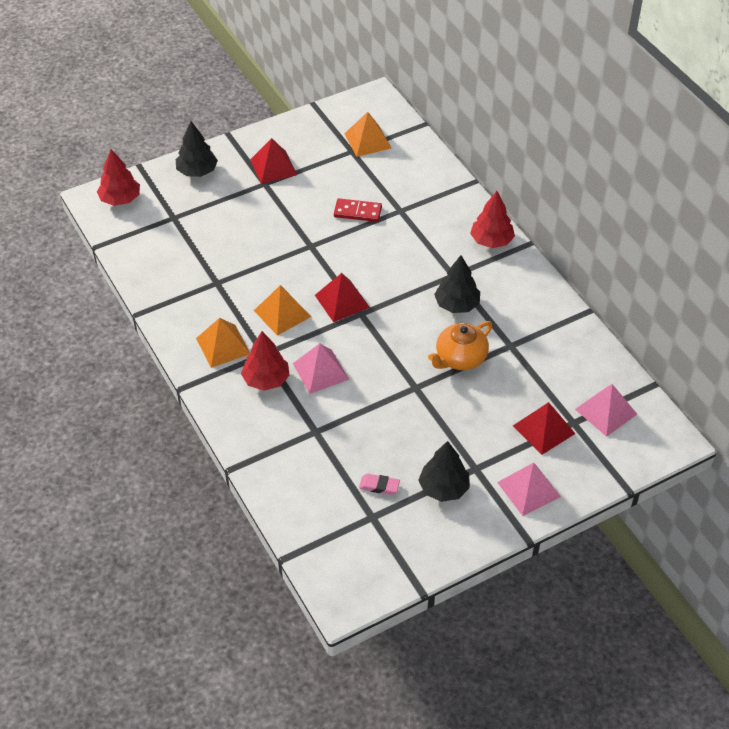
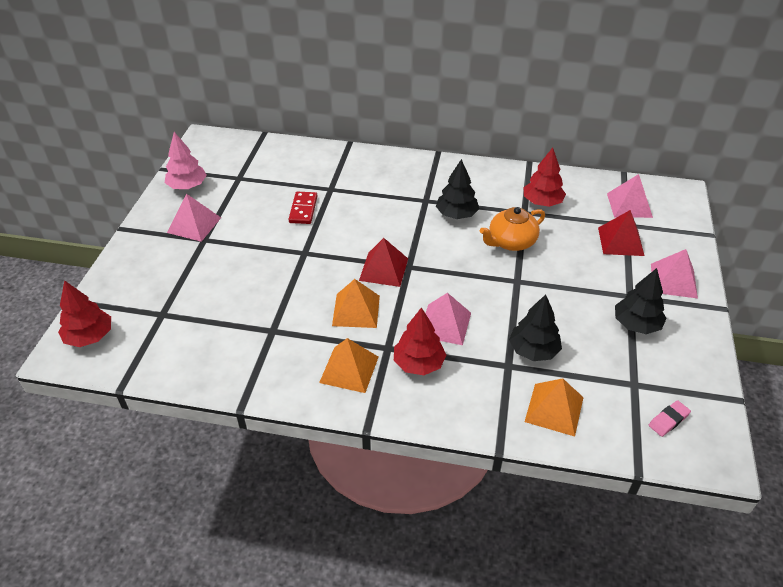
camera: 50 degrees left, 5 degrees down
(197, 171) = (132, 269): black tree -> black tree (533, 350)
(273, 167) = (194, 225): red pyramid -> pink pyramid
(309, 131) = (187, 186): none -> pink tree
(357, 212) = (303, 209): red domino -> red domino turned 45 degrees counterclockwise
(367, 140) = (240, 165): orange pyramid -> orange pyramid (554, 409)
(379, 486) = (603, 360): pink eraser -> pink eraser (668, 420)
(460, 358) = (511, 242): orange teapot -> orange teapot turned 60 degrees clockwise
(491, 241) = (415, 166): red tree -> red tree (542, 202)

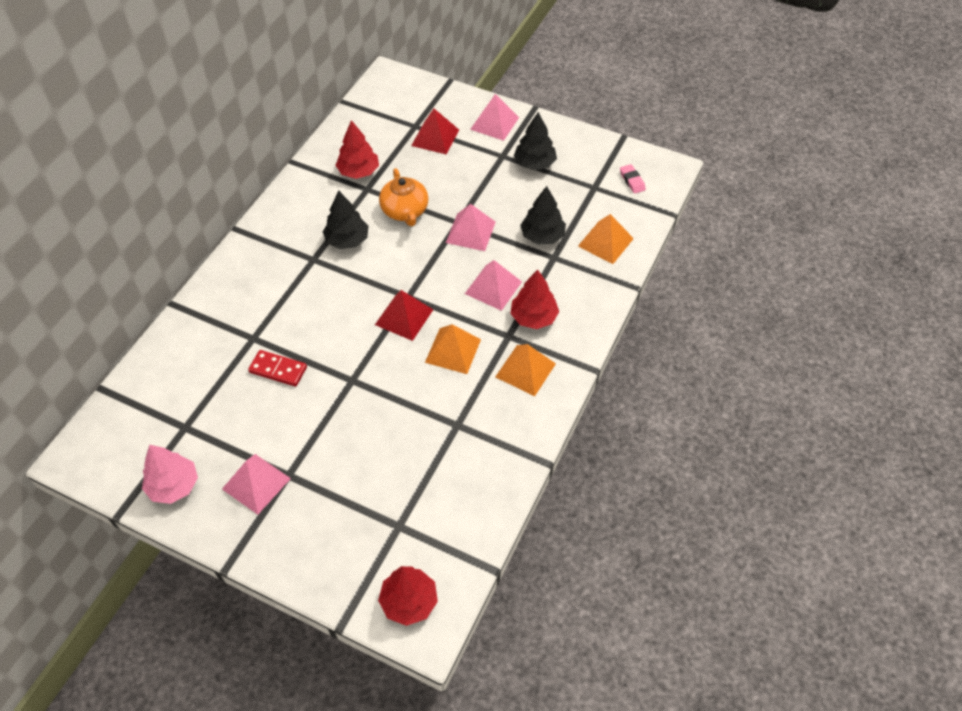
camera: 75 degrees left, 10 degrees up
(629, 205) = (390, 114): pink pyramid -> pink pyramid (470, 232)

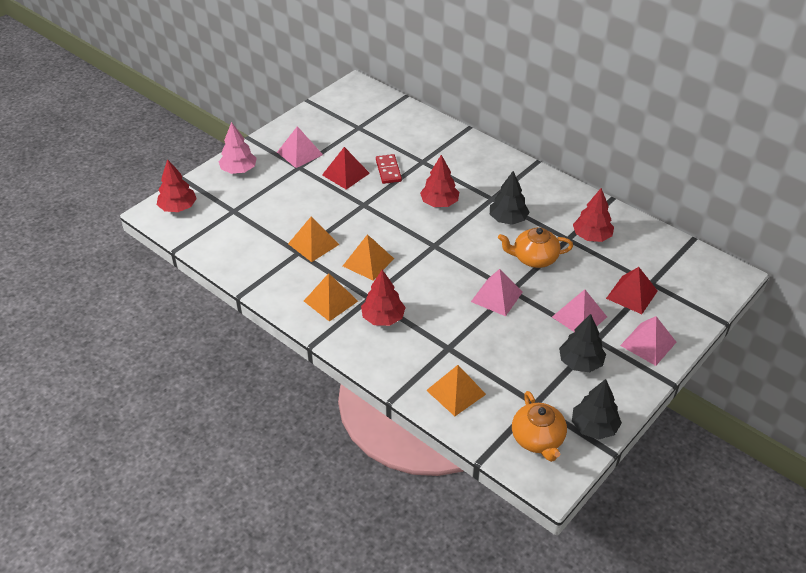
camera: 105 degrees right, 10 degrees down
(174, 486) = (316, 121): pink tree -> pink tree (238, 170)
(278, 369) = (388, 170): red domino -> red domino turned 45 degrees counterclockwise
(332, 305) = (439, 203): none -> red tree
(404, 317) = (413, 240): red pyramid -> red pyramid (345, 174)
(438, 413) = (313, 244): none -> orange pyramid
(493, 287) = (426, 299): pink pyramid -> pink pyramid (579, 316)
(542, 236) = (477, 346): black tree -> black tree (594, 427)
(632, 181) = (538, 439): pink eraser -> orange teapot

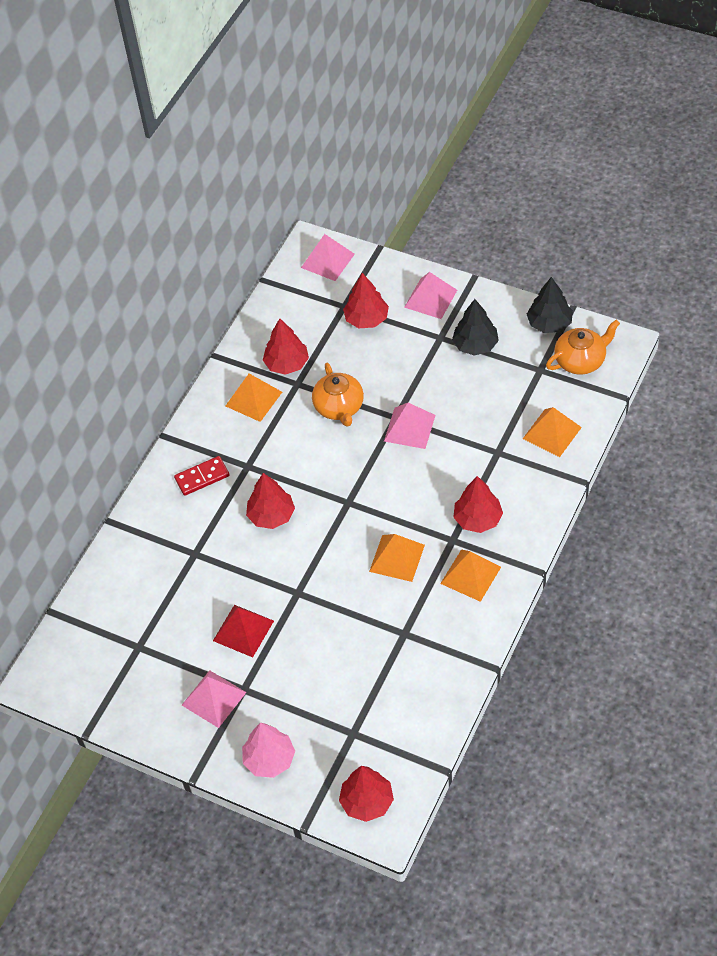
camera: 100 degrees left, 10 degrees up
(313, 244) = (385, 622): orange pyramid -> orange pyramid (253, 399)
(388, 170) = (223, 585): red domino -> red domino (202, 477)
(508, 219) = (281, 443): black tree -> none
(579, 316) = (414, 355): pink pyramid -> pink pyramid (327, 260)
(631, 294) = (366, 319): red pyramid -> red tree

